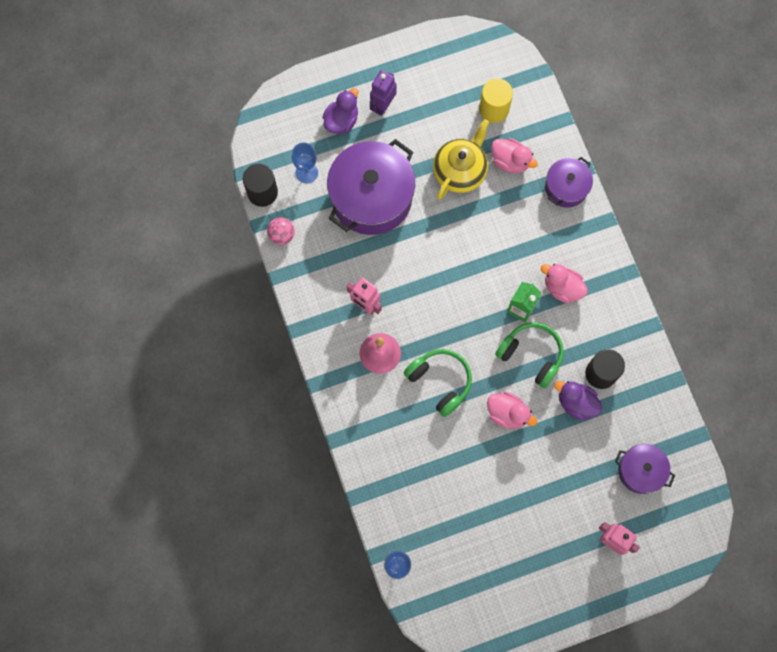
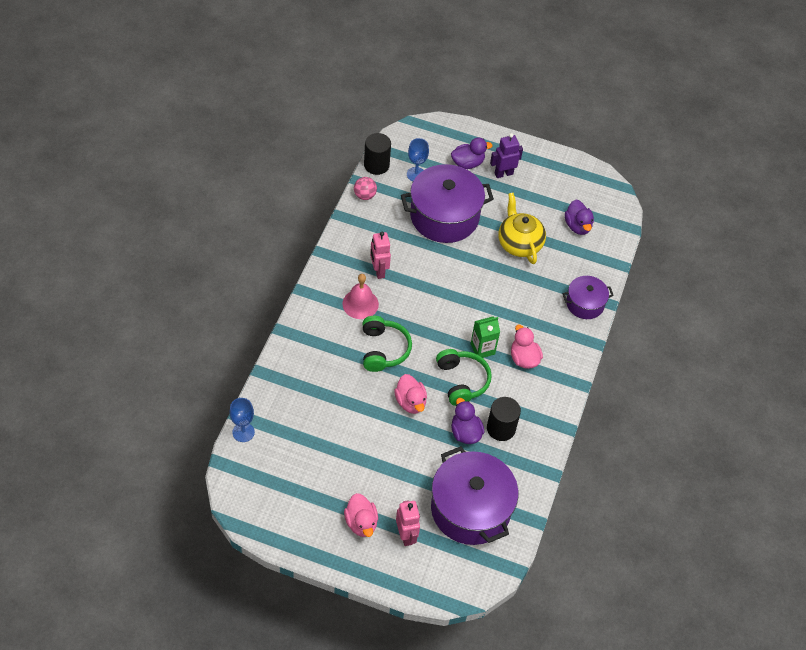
camera: 35 degrees right, 20 degrees down
(460, 171) = (519, 243): yellow teapot -> yellow teapot turned 90 degrees counterclockwise
(494, 109) = (577, 226): yellow cylinder -> purple duck
(510, 161) = (560, 262): pink duck -> pink duck (361, 523)
(640, 471) = (470, 509): purple pot -> purple pot, size x1.87

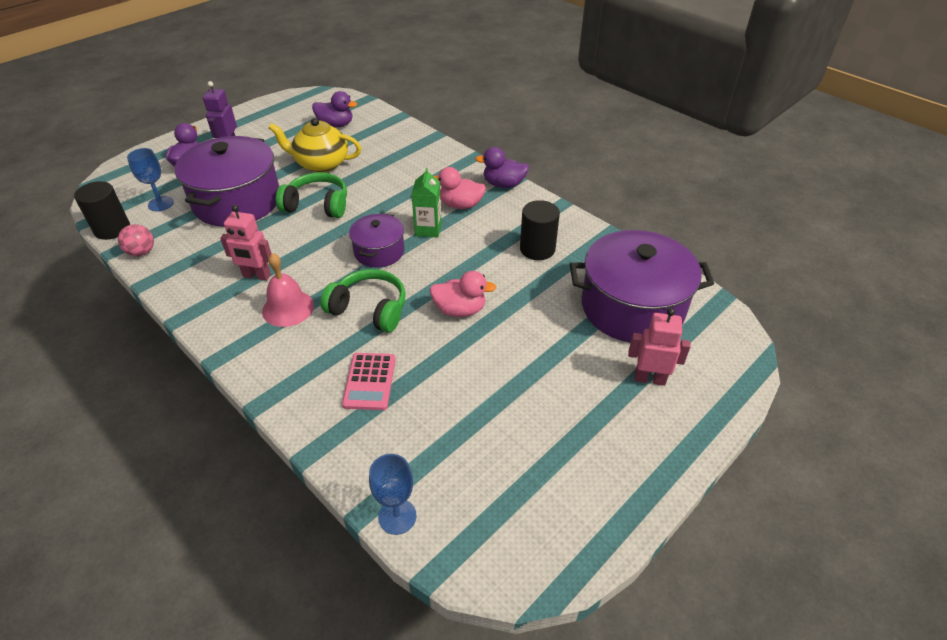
camera: 60 degrees left, 10 degrees down
(325, 377) = (370, 381): none -> pink calculator
(361, 523) = (615, 419): pink duck -> none
(462, 381) = (458, 258): green headphones -> green headphones (317, 205)
(465, 432) = (528, 278): purple duck -> purple duck (503, 184)
(585, 304) = (426, 148): purple pot -> purple pot (379, 251)

